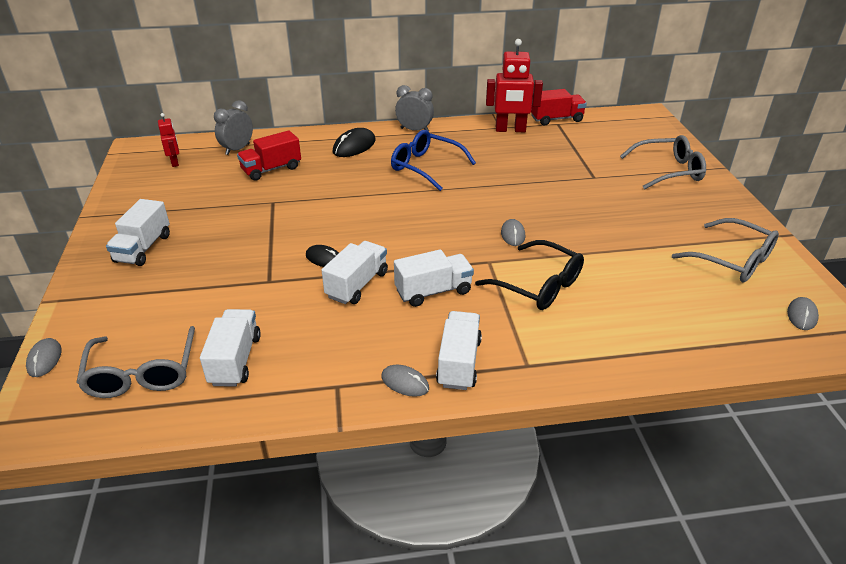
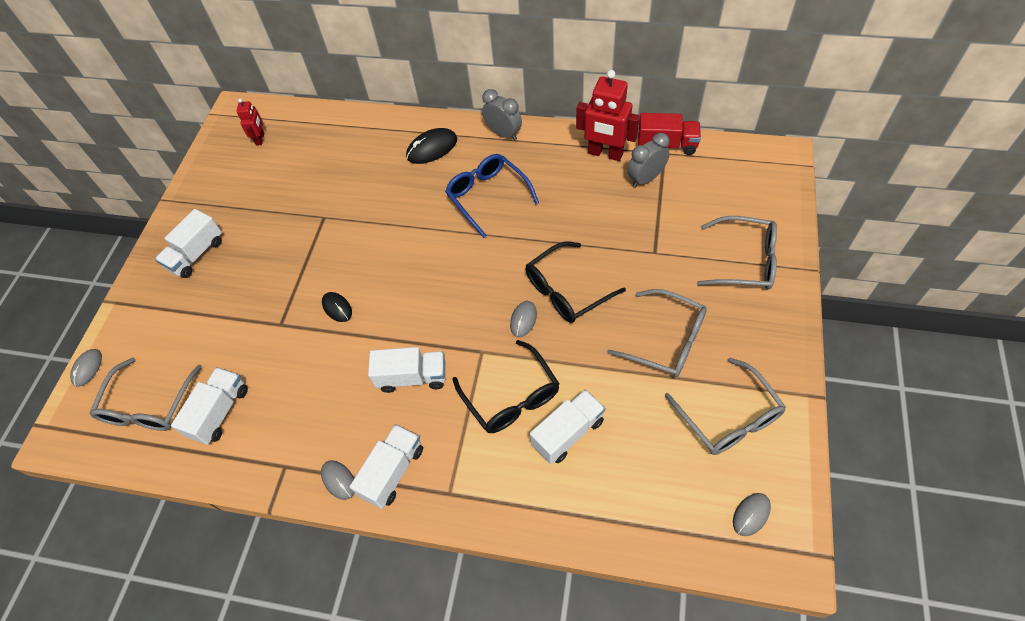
camera: 25 degrees right, 20 degrees up
(237, 149) = (321, 130): grey clock -> grey clock (645, 179)
(271, 169) = (340, 168): red truck -> none
(357, 285) = (350, 350): white truck -> white truck (568, 433)
(538, 210) = (566, 290): none -> black glasses
(645, 225) = (666, 341): none -> grey glasses

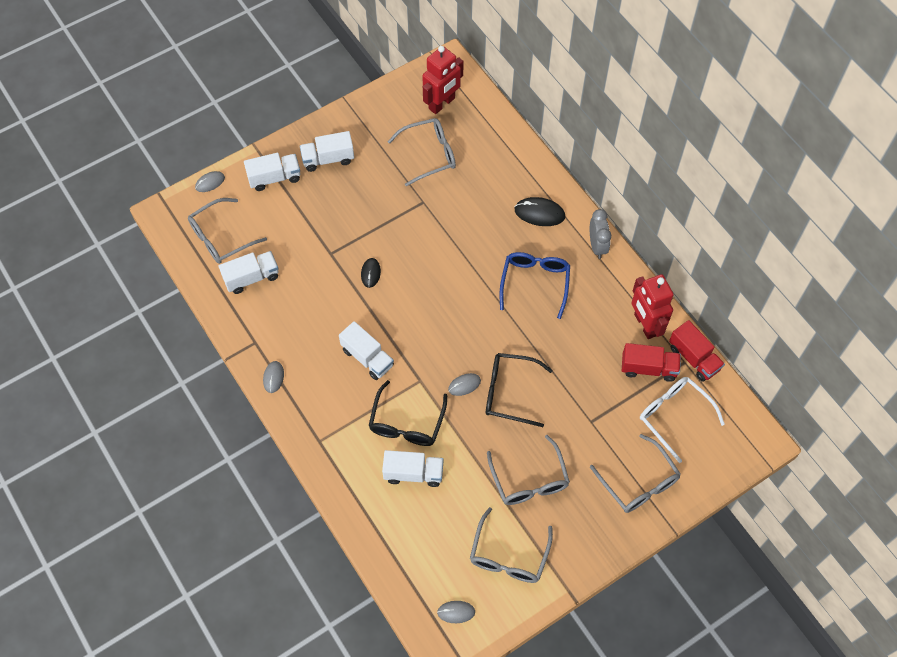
camera: 40 degrees right, 5 degrees up
(260, 139) = (442, 104): red robot -> red robot, size x1.85
(289, 181) = (429, 155): none -> grey glasses
(392, 472) = (303, 400): white truck -> white truck (274, 178)
(645, 179) = (648, 368): grey clock -> red truck
(706, 193) = (674, 416): none -> white glasses

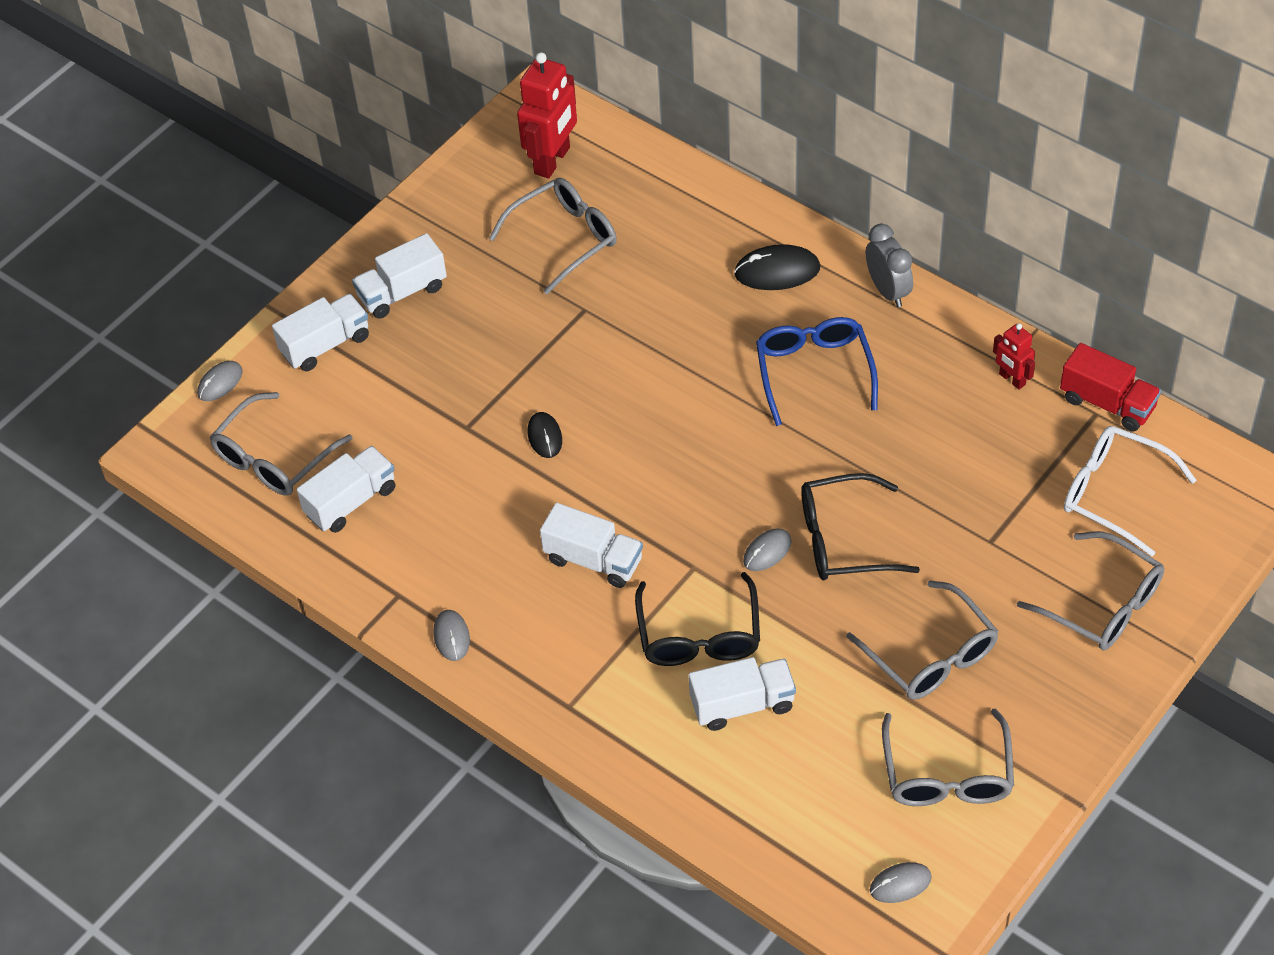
camera: 15 degrees left, 10 degrees down
(645, 325) = (1012, 379): red robot -> red robot, size x0.54
(648, 368) = (1044, 439): red truck -> none

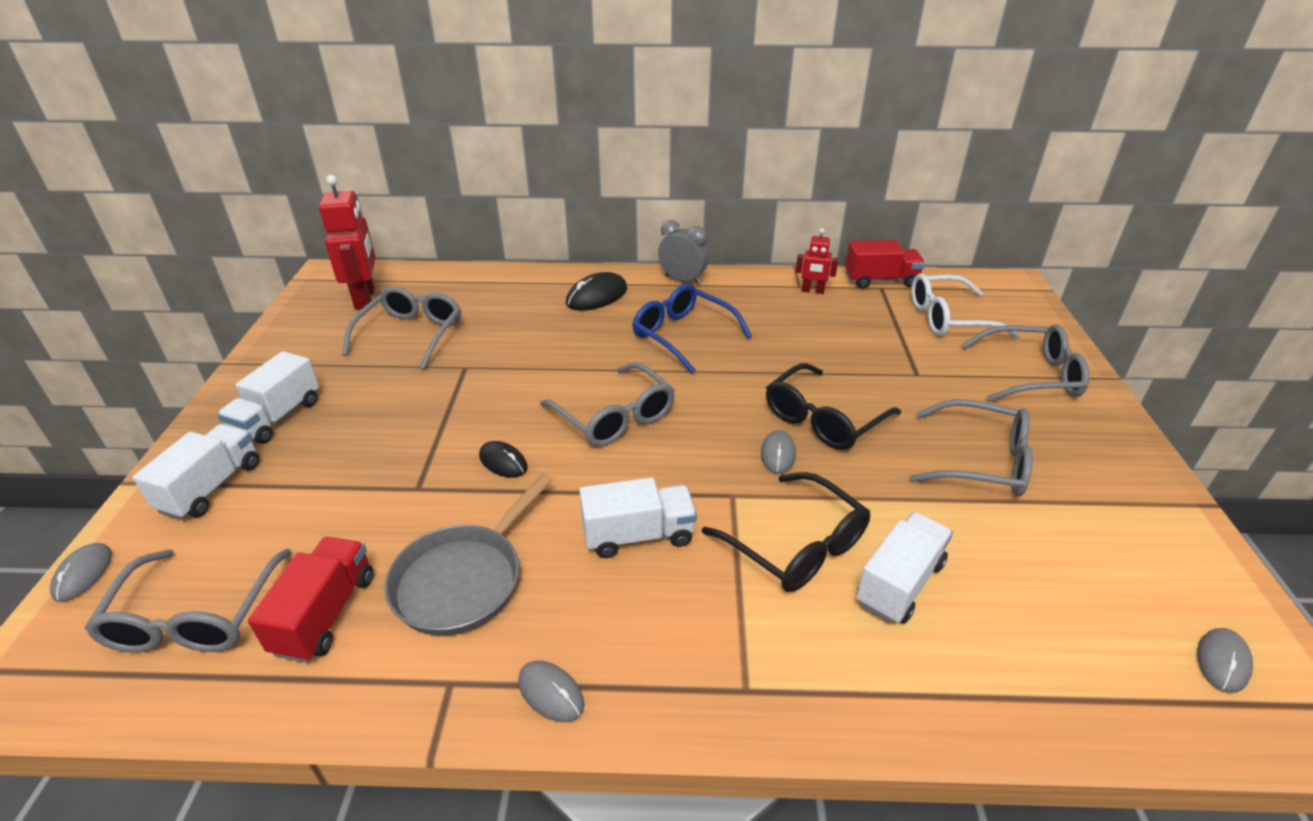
camera: 40 degrees left, 15 degrees down
(351, 502) = (325, 614): white truck -> red truck
(451, 526) = (464, 579): none -> grey pan
(947, 774) = (1113, 540): grey glasses -> grey glasses (614, 417)

